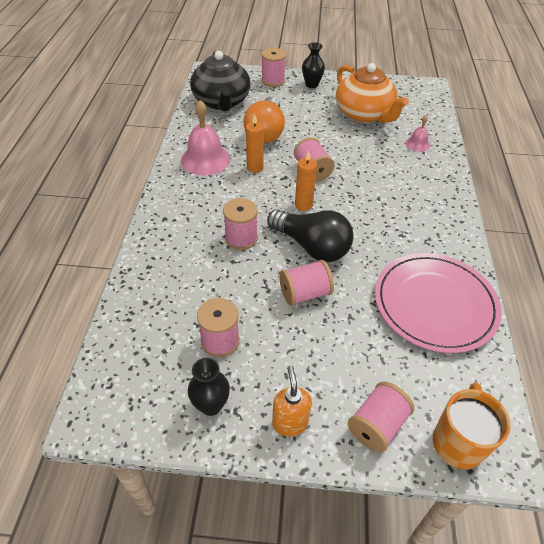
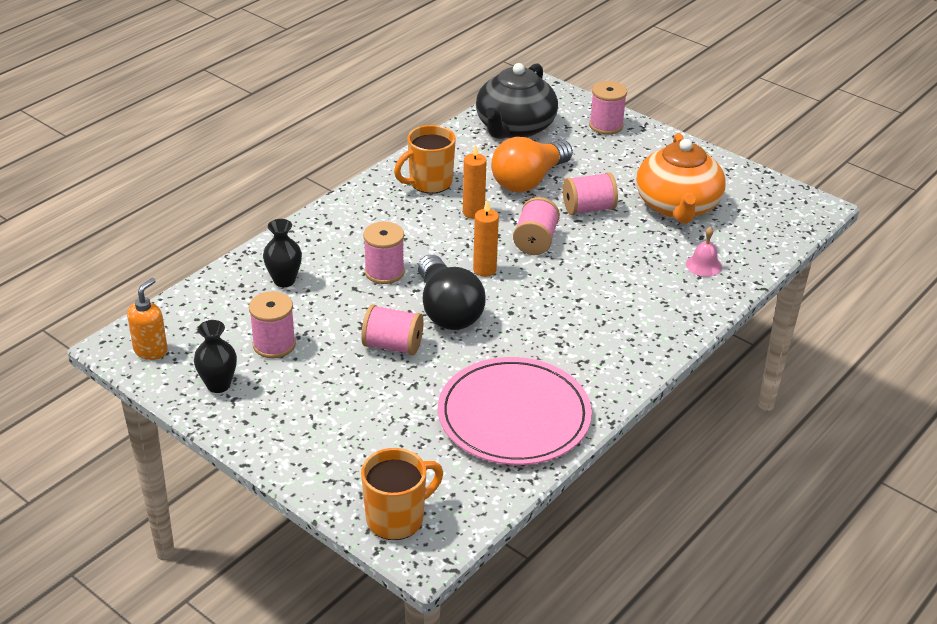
camera: 35 degrees right, 10 degrees down
(205, 159) = (429, 183): pink bell -> orange mug
(290, 423) = (268, 429): orange soap dispenser -> orange soap dispenser (151, 350)
(311, 85) = (651, 147): black vase -> black vase (284, 280)
(377, 425) = (340, 470): pink spool -> pink spool (588, 209)

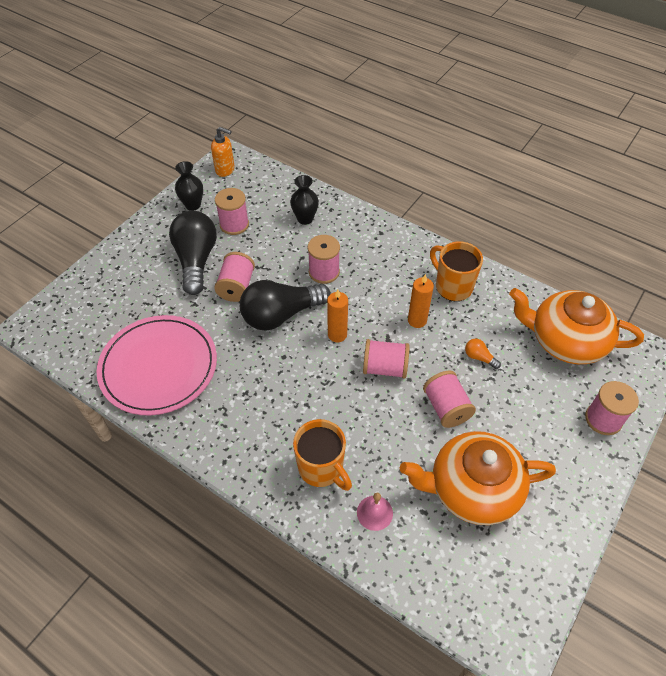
camera: 85 degrees right, 15 degrees up
(335, 382) = (196, 260): none -> black light bulb
(397, 518) = (62, 308): orange mug -> orange mug (321, 468)
(514, 128) = (565, 341): black teapot -> orange teapot
(529, 180) = (479, 357): orange light bulb -> orange light bulb, size x0.40

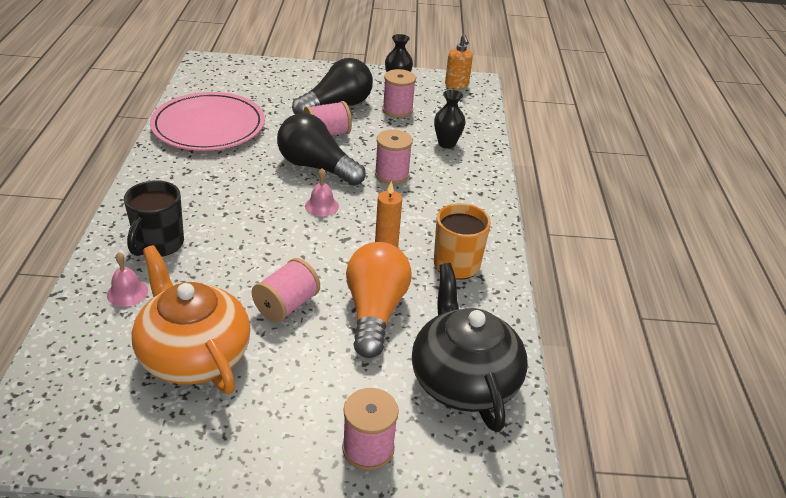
camera: 55 degrees right, 15 degrees down
(321, 468) = (158, 244): orange mug -> black mug
(337, 334) = (321, 206): orange candle -> pink bell
(385, 368) = (305, 248): pink spool -> none
(479, 357) = (374, 312): orange light bulb -> orange light bulb, size x2.49
(565, 341) = (463, 379): orange teapot -> black teapot

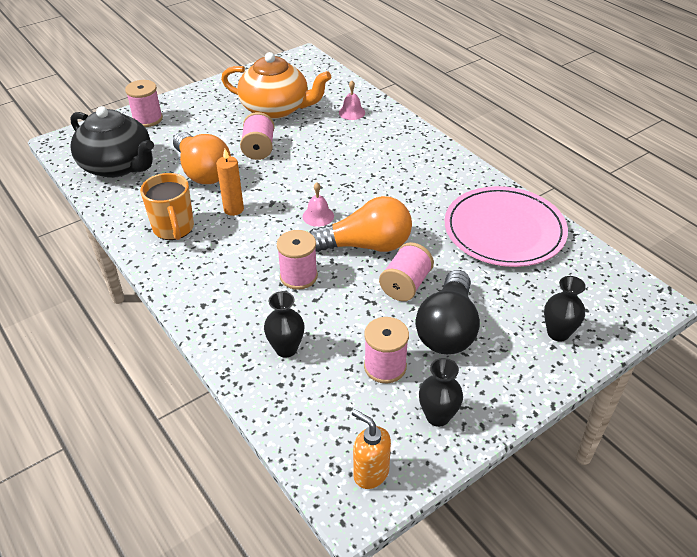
camera: 145 degrees right, 5 degrees up
(158, 244) = (378, 138): black mug -> none
(281, 76) = (558, 333): none -> black vase
(316, 167) = (366, 245): black light bulb -> orange light bulb

